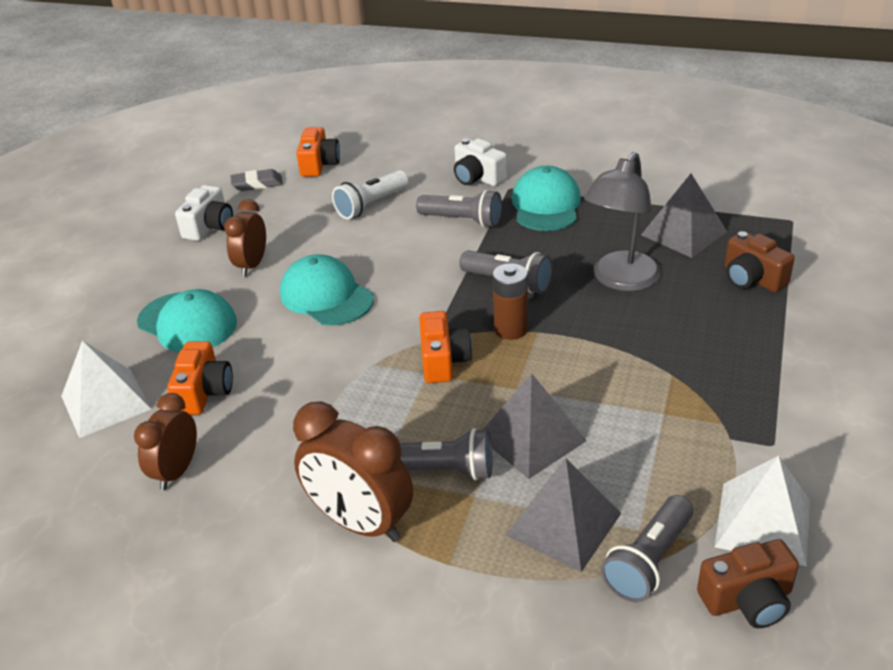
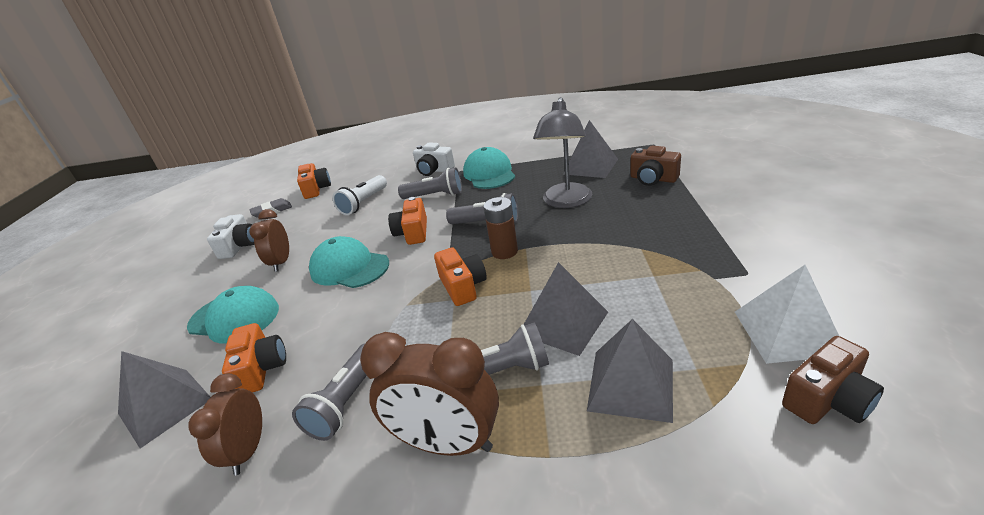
camera: 15 degrees left, 5 degrees down
(106, 402) = (165, 406): white pyramid -> grey pyramid
(415, 269) = (413, 233): none -> orange camera
(648, 561) = (722, 393): grey flashlight -> grey flashlight (346, 402)

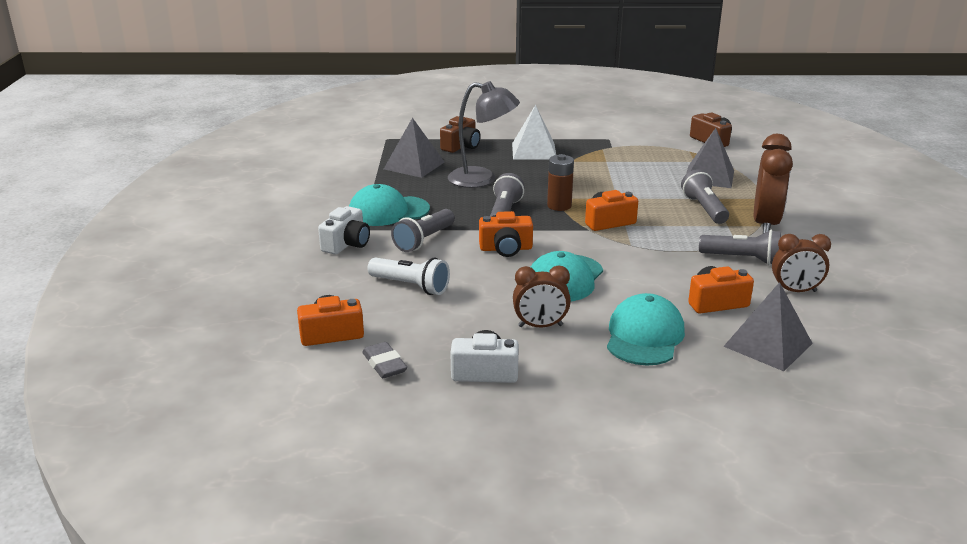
camera: 95 degrees left, 5 degrees down
(435, 196) = (424, 240): grey flashlight -> grey flashlight turned 150 degrees counterclockwise
(563, 323) = (655, 189): grey pyramid -> none
(787, 332) = (664, 139): white pyramid -> white pyramid (534, 151)

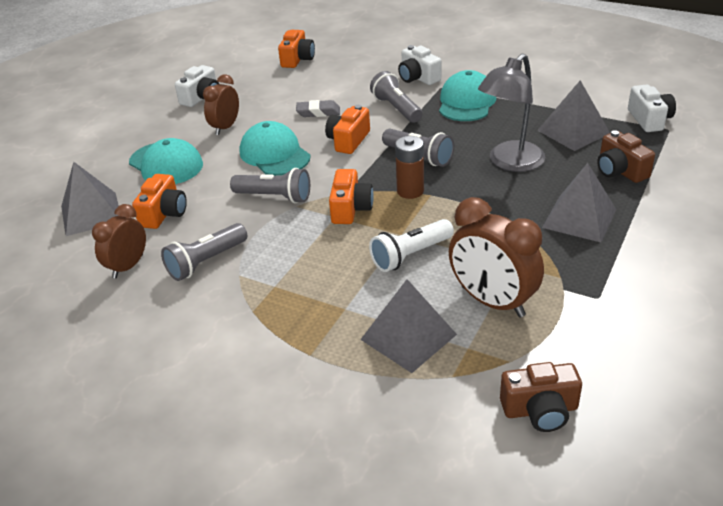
camera: 120 degrees right, 10 degrees up
(375, 145) = (649, 119): none -> white camera
(384, 364) = (246, 70): grey eraser -> grey eraser (318, 112)
(411, 286) = (328, 92): white flashlight -> white flashlight (410, 255)
(534, 151) = (579, 218): white pyramid -> grey pyramid
(704, 209) = (325, 287): grey flashlight -> grey flashlight (275, 197)
(765, 224) = (252, 318): brown clock -> brown clock (492, 302)

